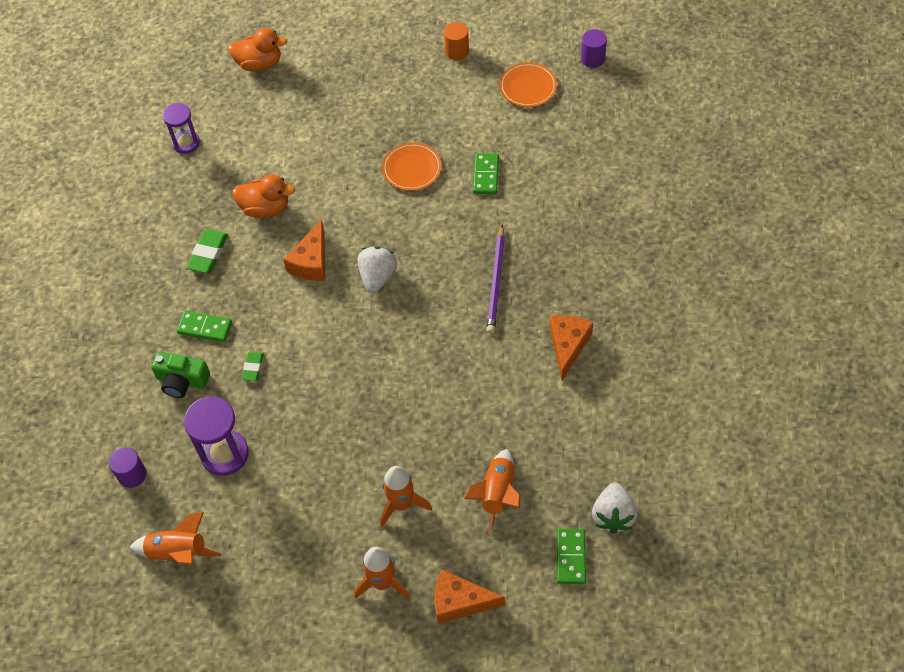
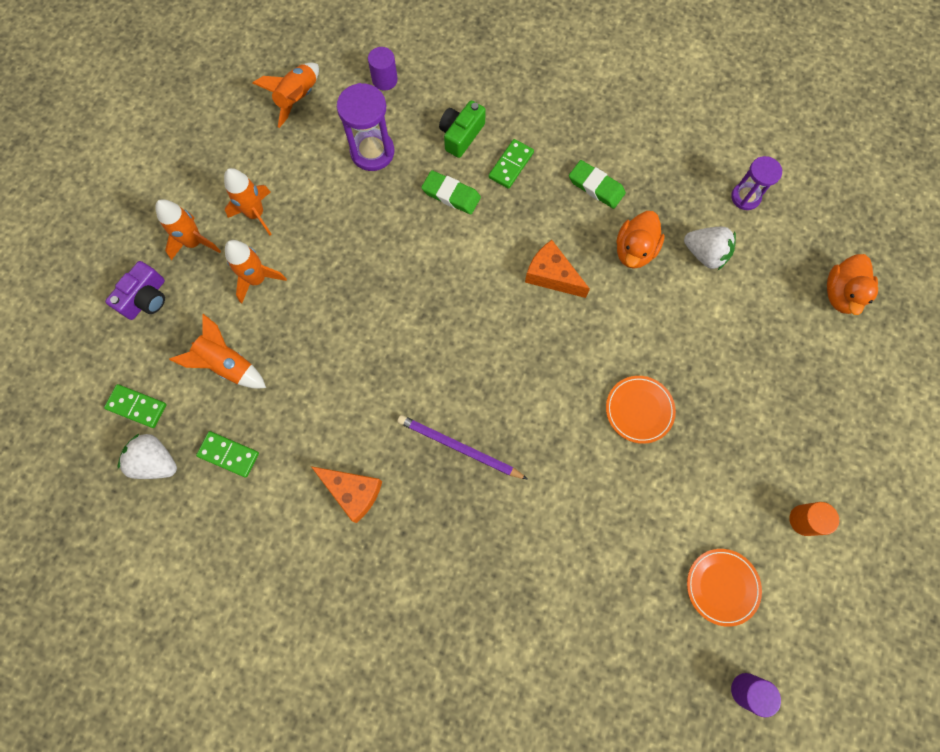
camera: 105 degrees right, 15 degrees up
(253, 367) = (451, 195): green eraser -> green eraser, size x1.60
(330, 536) = (256, 214): none -> orange rocket
(378, 277) = (510, 332): white strawberry -> white strawberry (705, 254)
(460, 602) = (146, 298): orange cheese -> purple camera
(486, 175) = (604, 487): green domino -> green domino (229, 454)

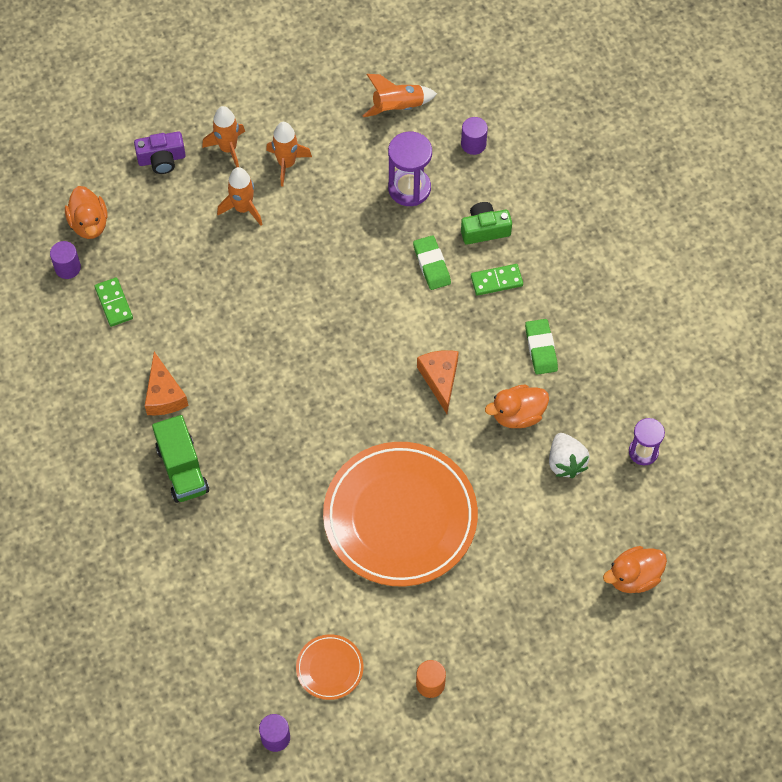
camera: 45 degrees right, 10 degrees down
(137, 407) = (89, 223): green domino -> orange duck
(156, 461) = (67, 268): white strawberry -> purple cylinder
(228, 365) = (169, 247): orange rocket -> none
(434, 540) = (182, 469): none -> green truck
(459, 448) = (257, 430): purple pencil -> none
(639, 410) = (400, 517): orange plate -> orange plate, size x2.37

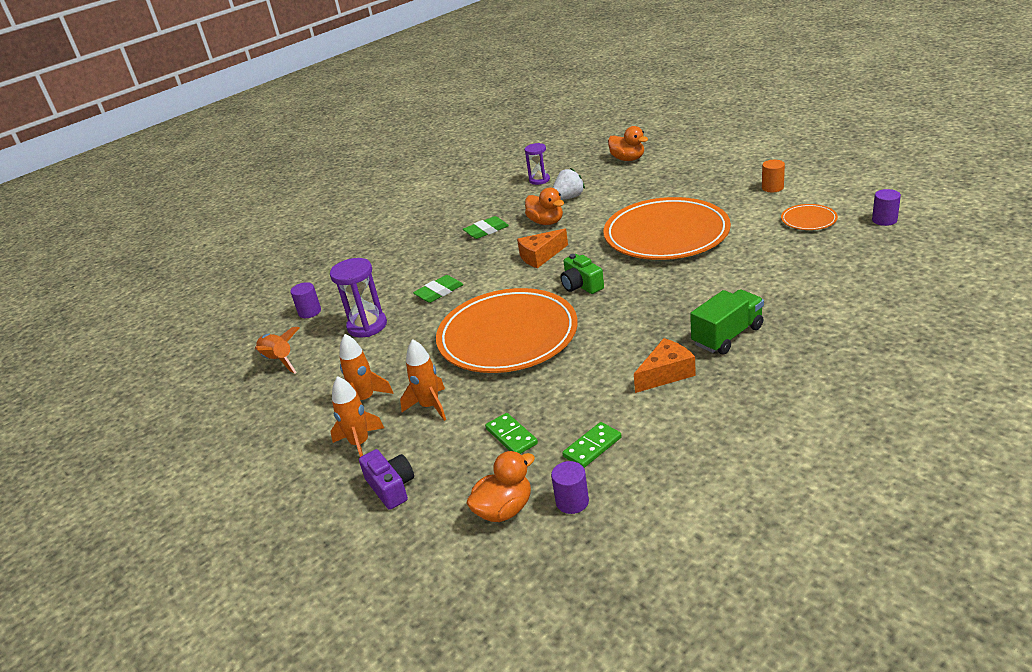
camera: 105 degrees left, 30 degrees down
(307, 298) = (507, 336): none -> orange plate
(484, 229) = (393, 281): green camera -> green camera (581, 285)
(496, 281) = (439, 262): green domino -> green domino (511, 436)

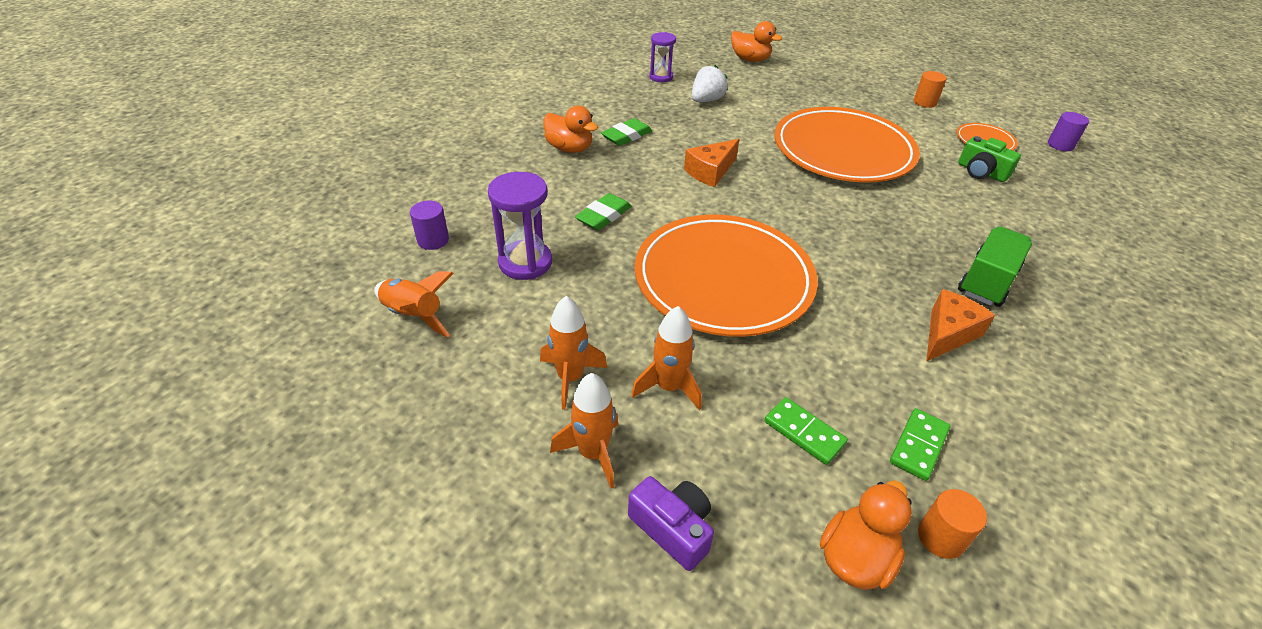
camera: 20 degrees left, 10 degrees up
(546, 222) = (695, 129): orange duck -> orange duck (569, 148)
(572, 502) = (940, 537): purple cylinder -> orange cylinder
(581, 285) = (780, 211): green camera -> green camera (981, 172)

